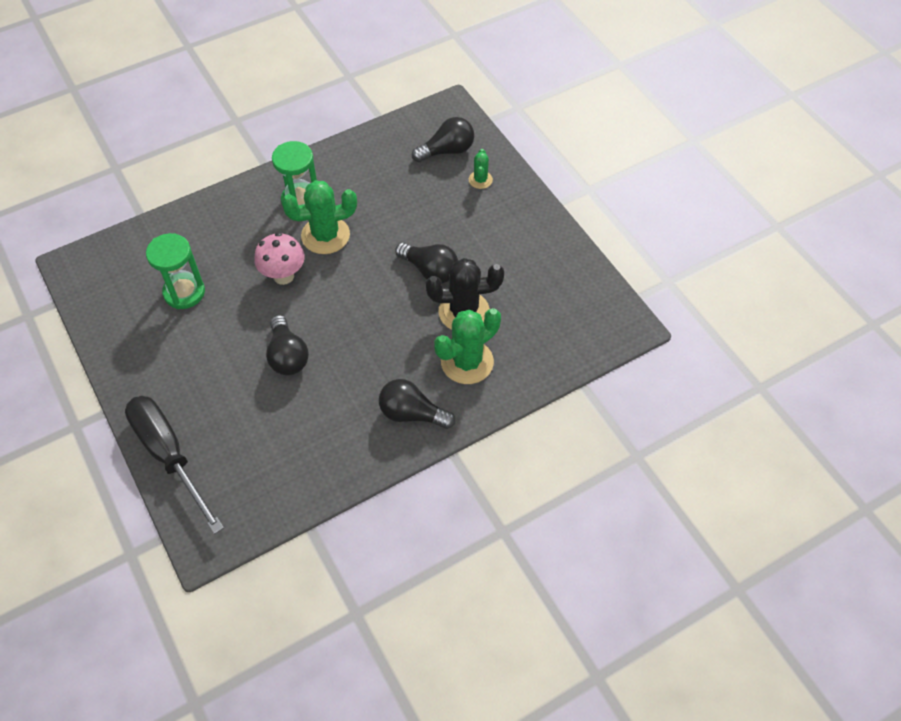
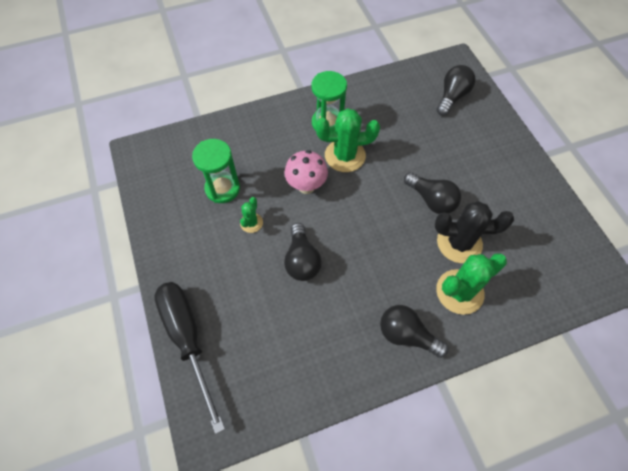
camera: 10 degrees right, 5 degrees up
(447, 151) = (452, 97): black light bulb -> black light bulb turned 45 degrees counterclockwise
(480, 180) = (479, 125): green cactus -> green cactus (251, 223)

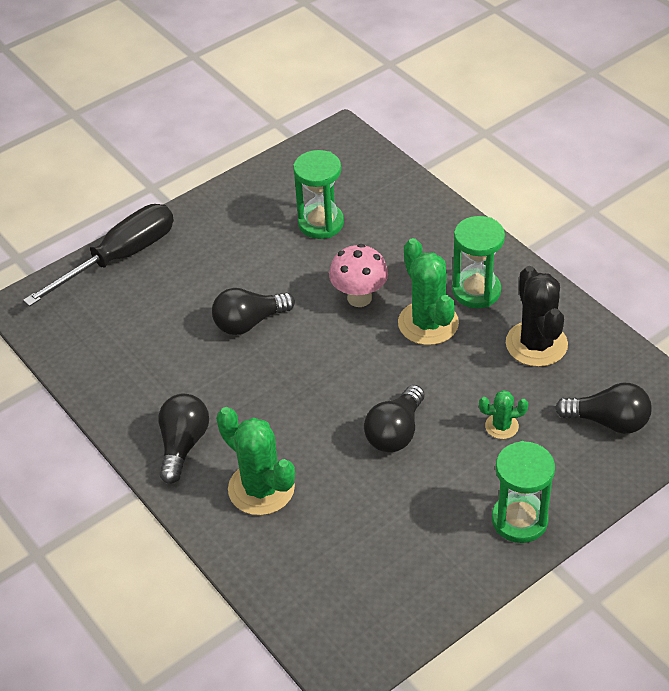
camera: 75 degrees right, 15 degrees down
(251, 223) = (283, 263): green cactus -> green cactus (501, 426)
(459, 243) = (337, 475): black cactus -> black cactus (536, 344)
(514, 159) = (519, 520): none -> green hourglass

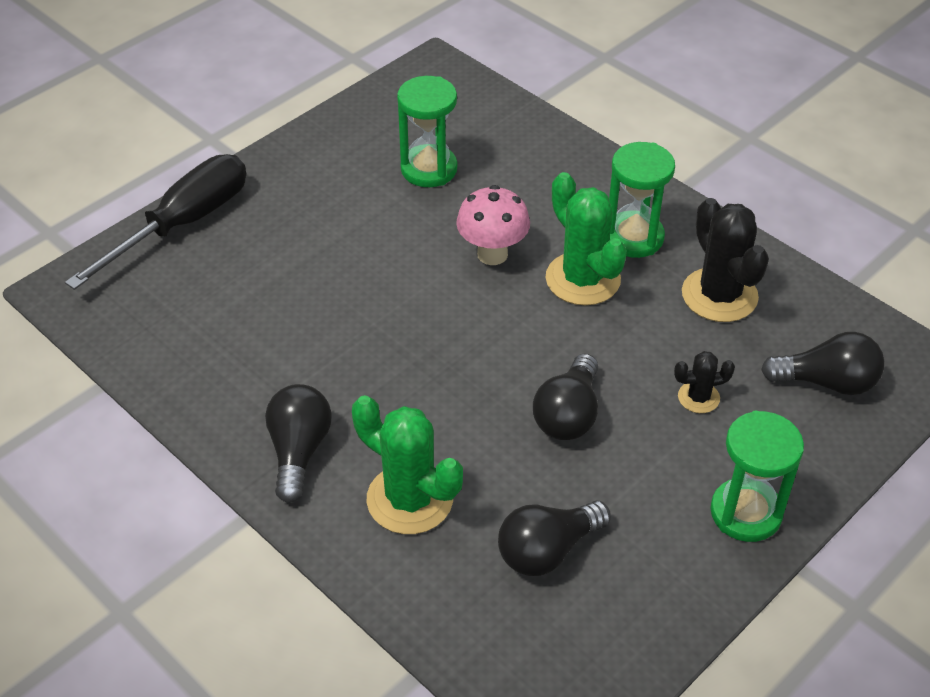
camera: 10 degrees left, 0 degrees up
(249, 322) = (360, 292): black light bulb -> black light bulb (547, 550)
(501, 426) = (698, 397): green cactus -> black cactus

